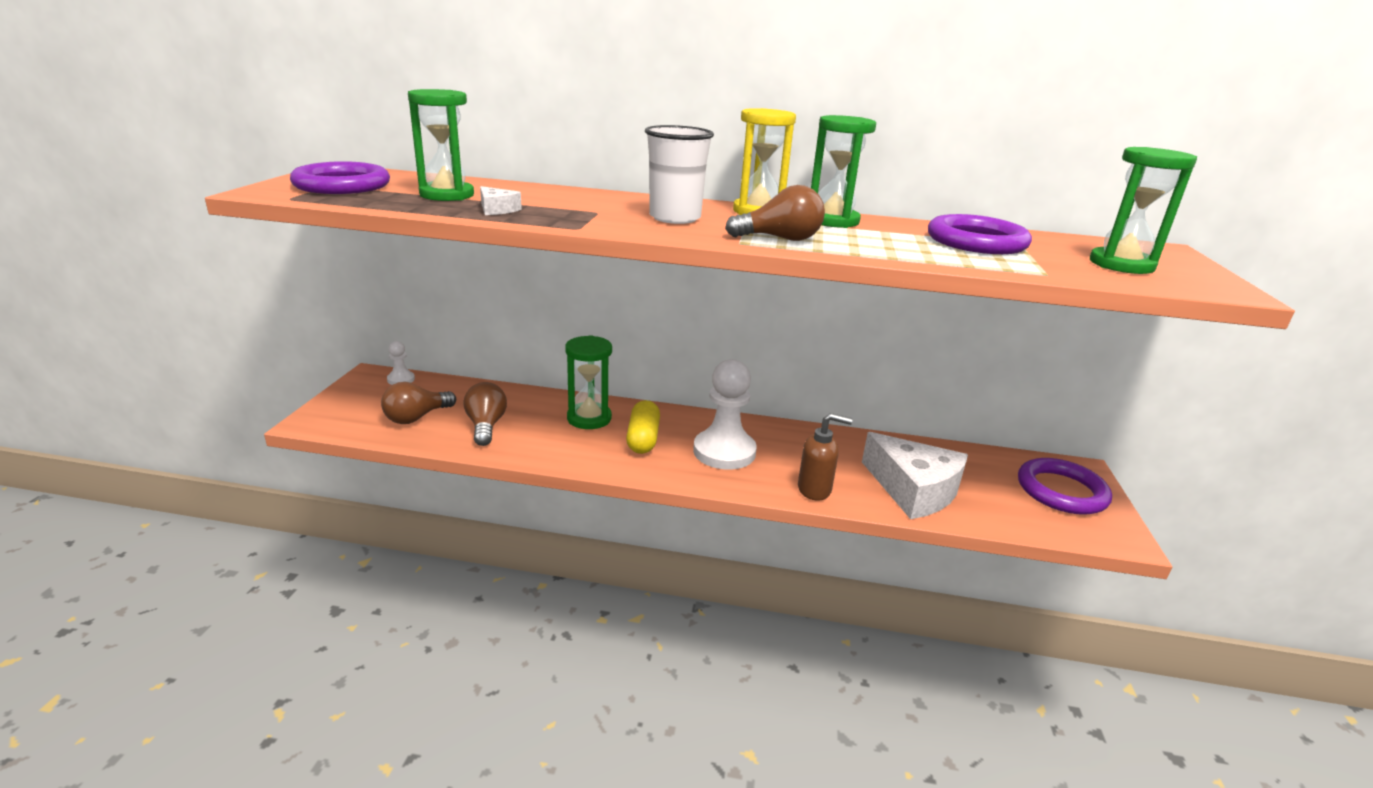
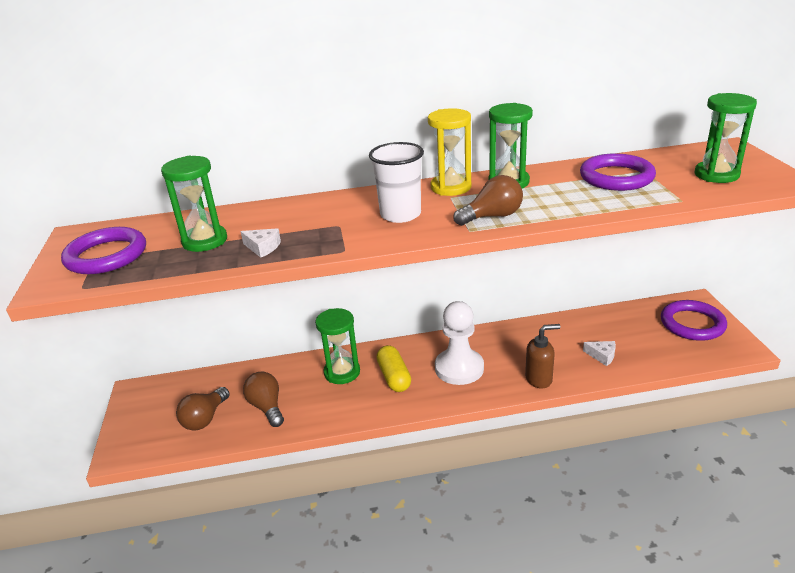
camera: 15 degrees left, 5 degrees up
(401, 379) = (164, 386): white pawn -> none
(913, 490) = (602, 356): white cheese -> white cheese, size x0.42

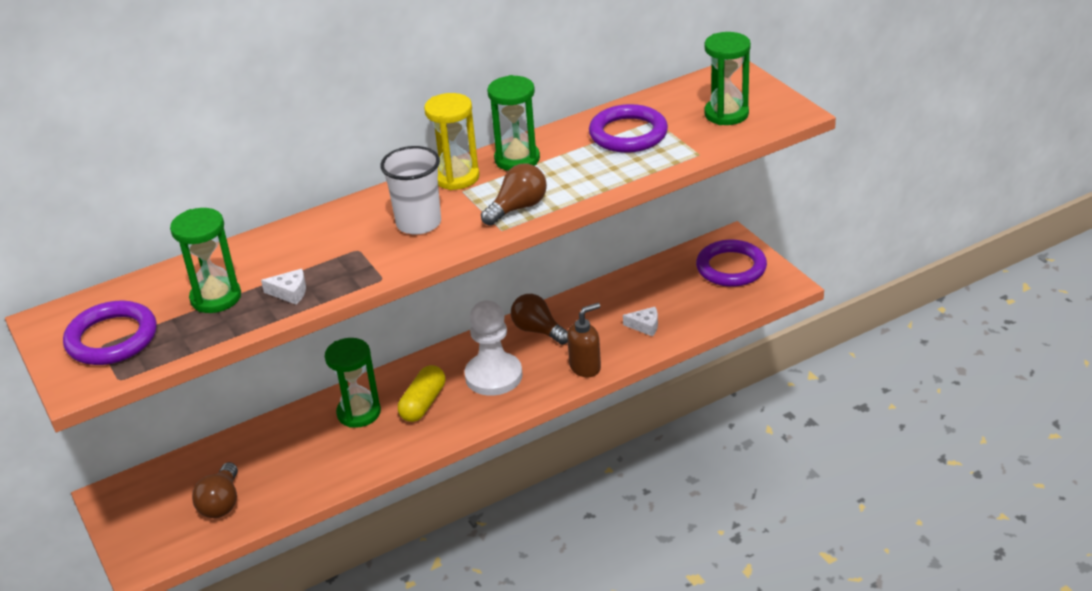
camera: 20 degrees left, 5 degrees up
(267, 407) = (289, 472): brown light bulb -> brown light bulb (538, 331)
(394, 377) = (423, 403): yellow capsule -> yellow capsule turned 60 degrees clockwise

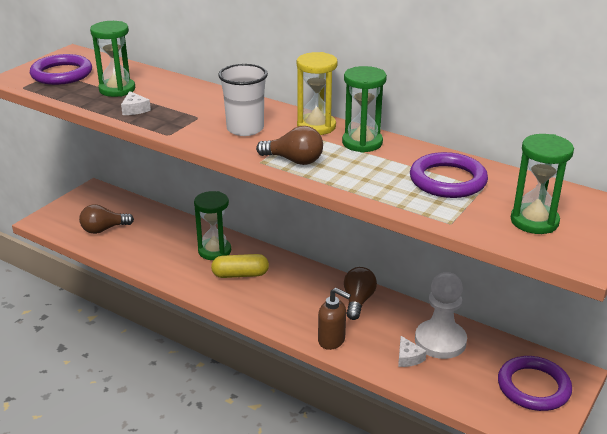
camera: 60 degrees right, 5 degrees down
(493, 376) = (290, 297): white pawn -> white pawn (440, 341)

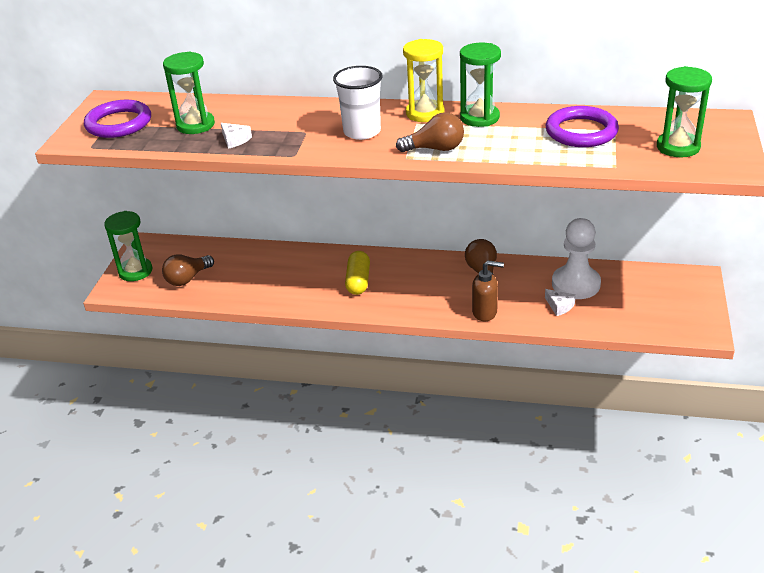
camera: 20 degrees left, 5 degrees up
(214, 251) = (316, 267): green hourglass -> green hourglass (135, 271)
(240, 274) = (358, 281): yellow capsule -> yellow capsule turned 60 degrees counterclockwise
(533, 387) = (674, 297): purple ring -> none

